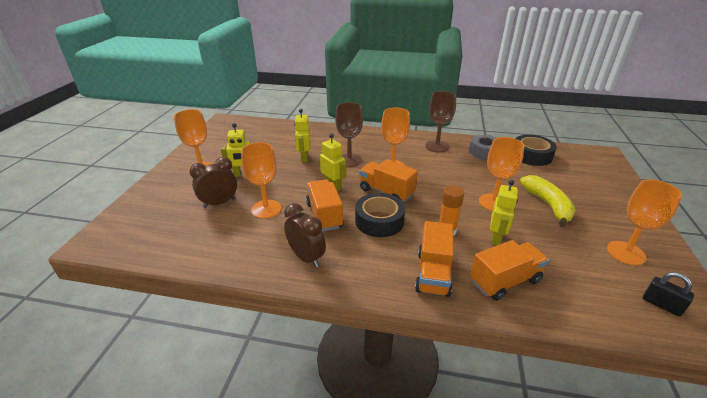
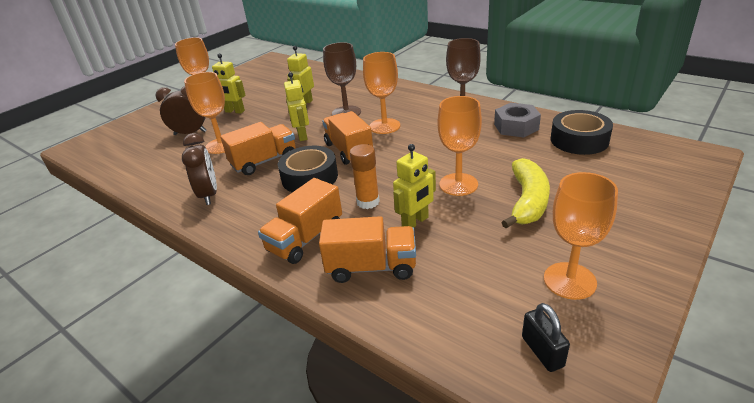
camera: 30 degrees right, 0 degrees up
(324, 215) = (264, 161): orange truck -> orange truck turned 45 degrees clockwise

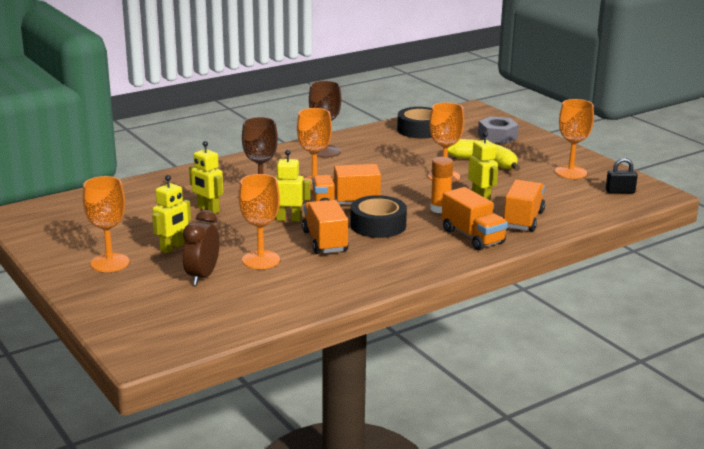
camera: 75 degrees left, 10 degrees down
(209, 195) = (365, 271): brown clock -> none
(516, 127) = (376, 141): grey nut -> grey nut (497, 136)

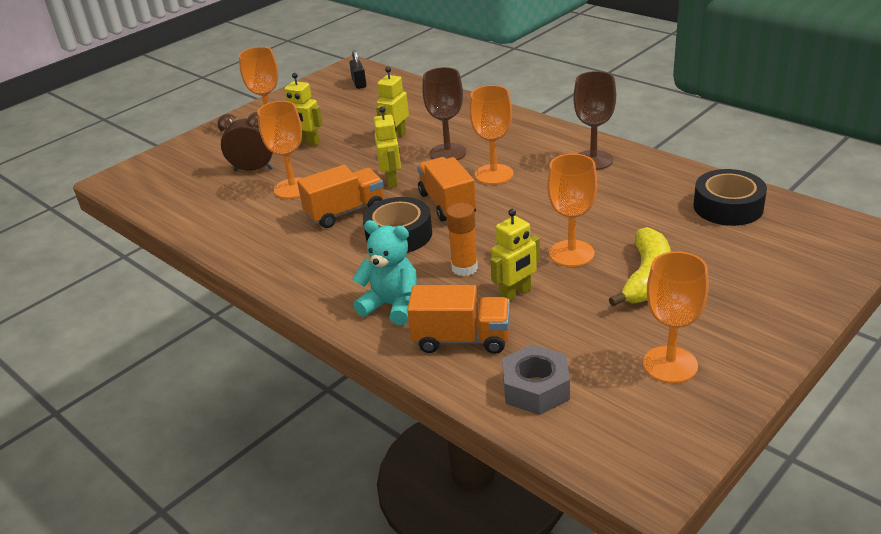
camera: 80 degrees right, 10 degrees up
(473, 237) = (392, 305): orange truck -> turquoise teddy bear
(497, 136) = (765, 274): grey nut -> grey nut (535, 388)
(620, 191) = (624, 428): black padlock -> black padlock (359, 83)

